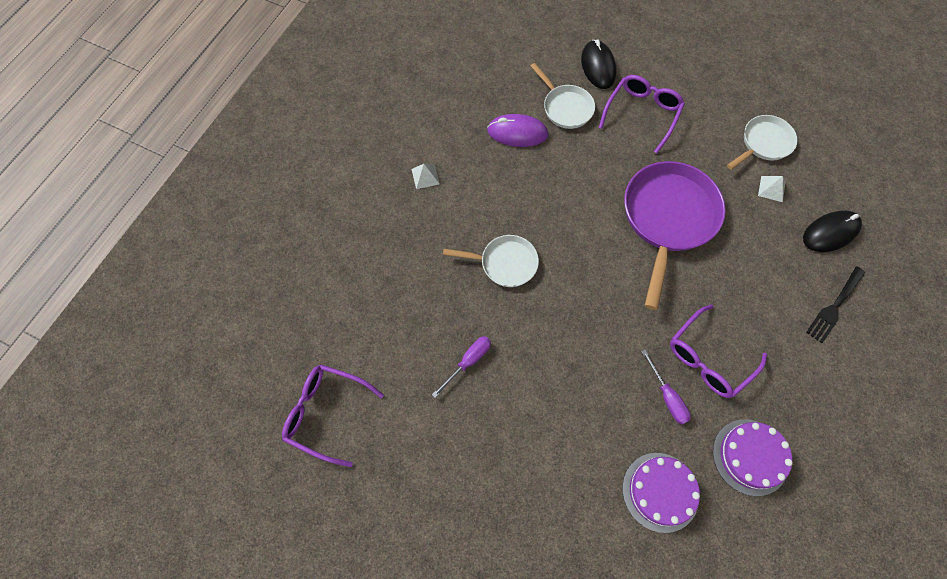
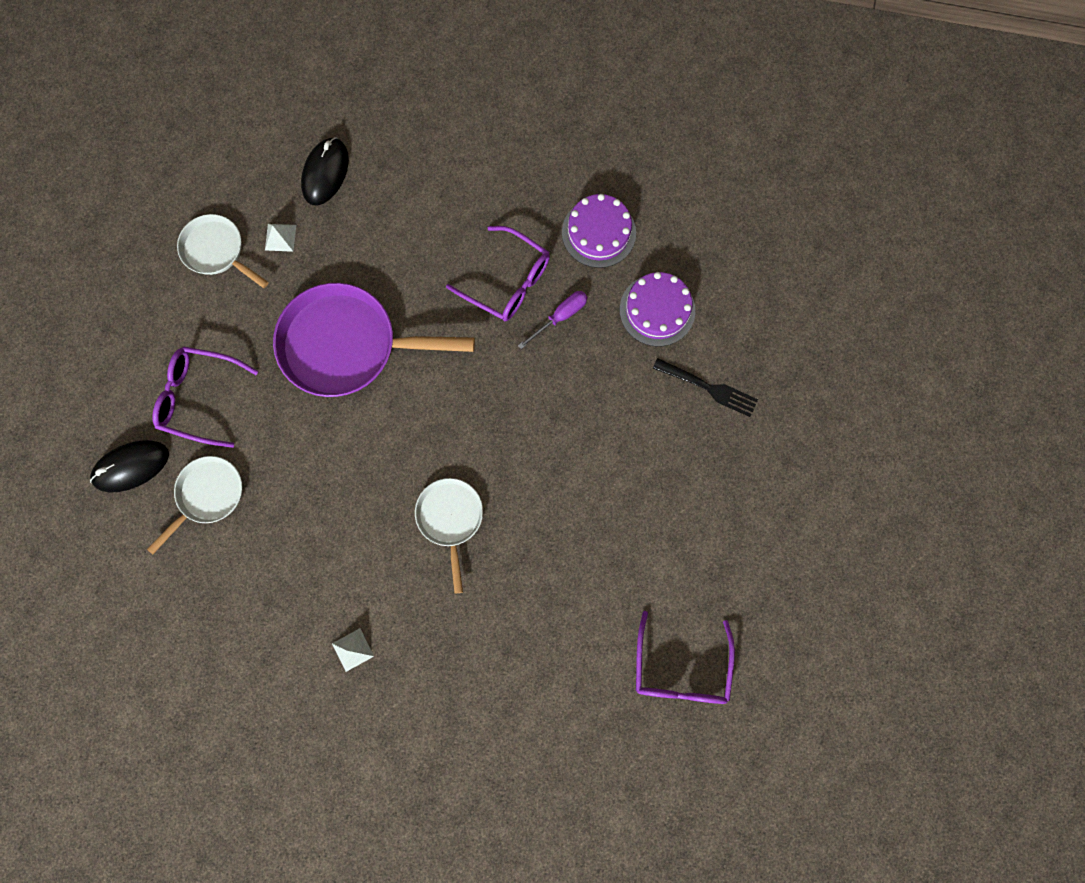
camera: 105 degrees left, 10 degrees up
(468, 362) = (580, 529): purple screwdriver -> none
(517, 133) = (260, 548): purple mouse -> none
(830, 232) = (325, 173): black mouse -> black mouse turned 60 degrees clockwise
(834, 306) = (416, 165): black fork -> black fork (709, 388)

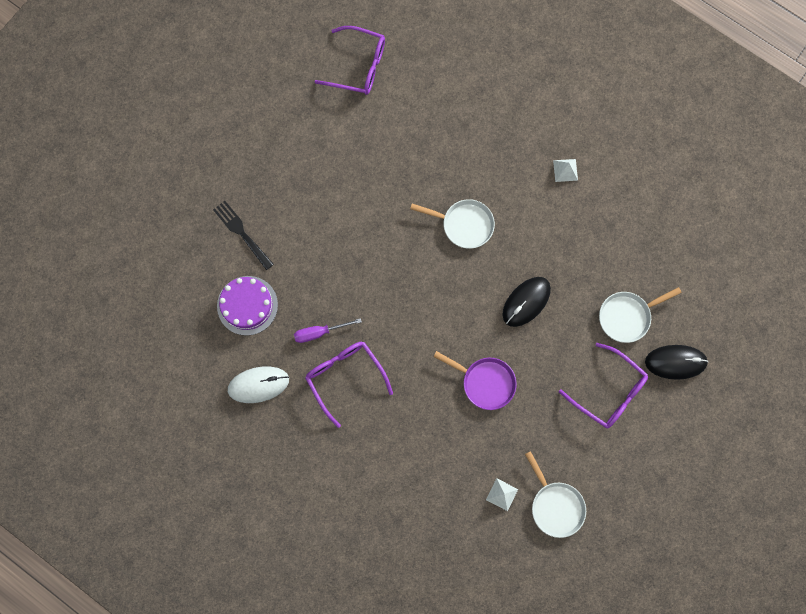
camera: 155 degrees left, 0 degrees up
(325, 173) = (445, 534): black mouse -> black mouse (526, 302)
(347, 345) = (485, 382): purple pan -> purple pan, size x0.55
(450, 519) = (464, 225): white pan -> white pan turned 90 degrees counterclockwise
(598, 232) = (258, 385): purple cake -> white mouse
(681, 669) = (358, 66): purple glasses -> purple glasses turned 75 degrees clockwise

